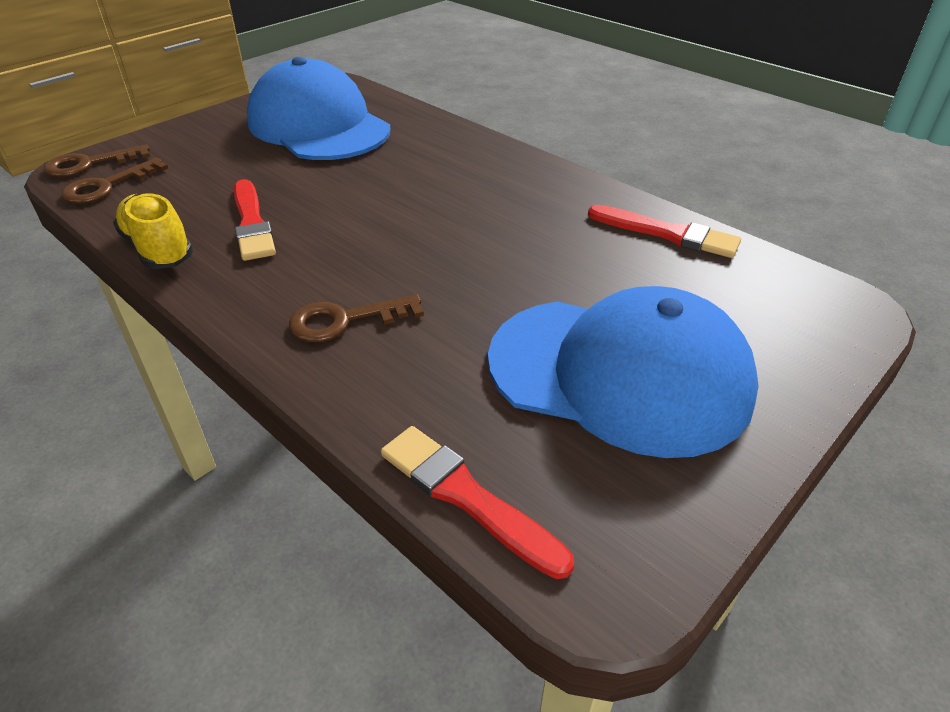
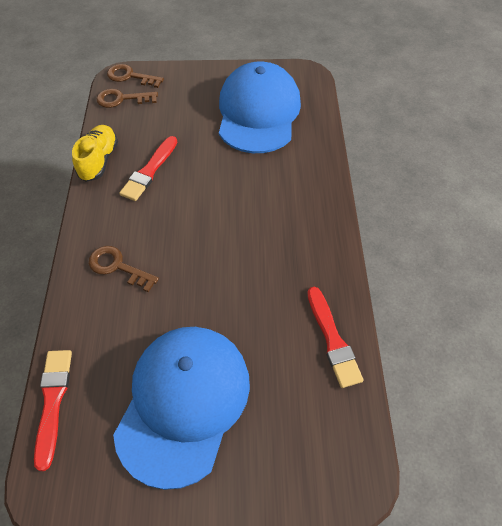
camera: 45 degrees right, 15 degrees up
(620, 373) = (183, 402): blue cap -> blue cap turned 135 degrees counterclockwise

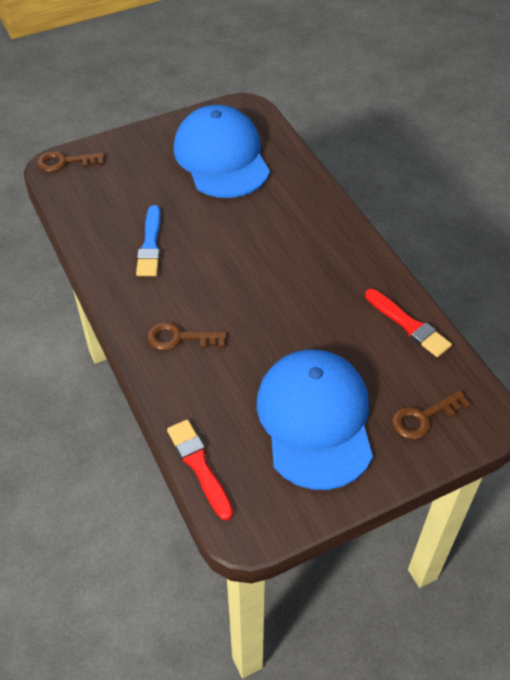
camera: 25 degrees left, 5 degrees down
(99, 160) = (91, 252): yellow shoe -> none
(122, 99) = (72, 187): brown key -> brown key (424, 417)
(149, 170) = (150, 244): red brush -> blue brush

